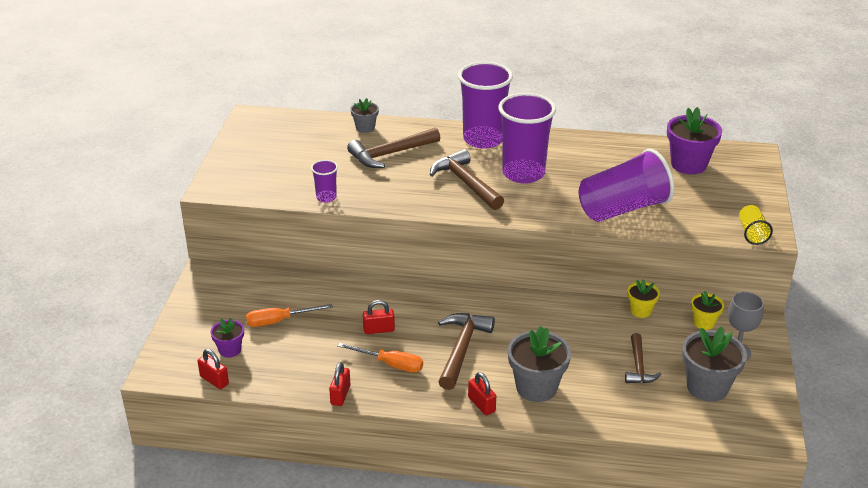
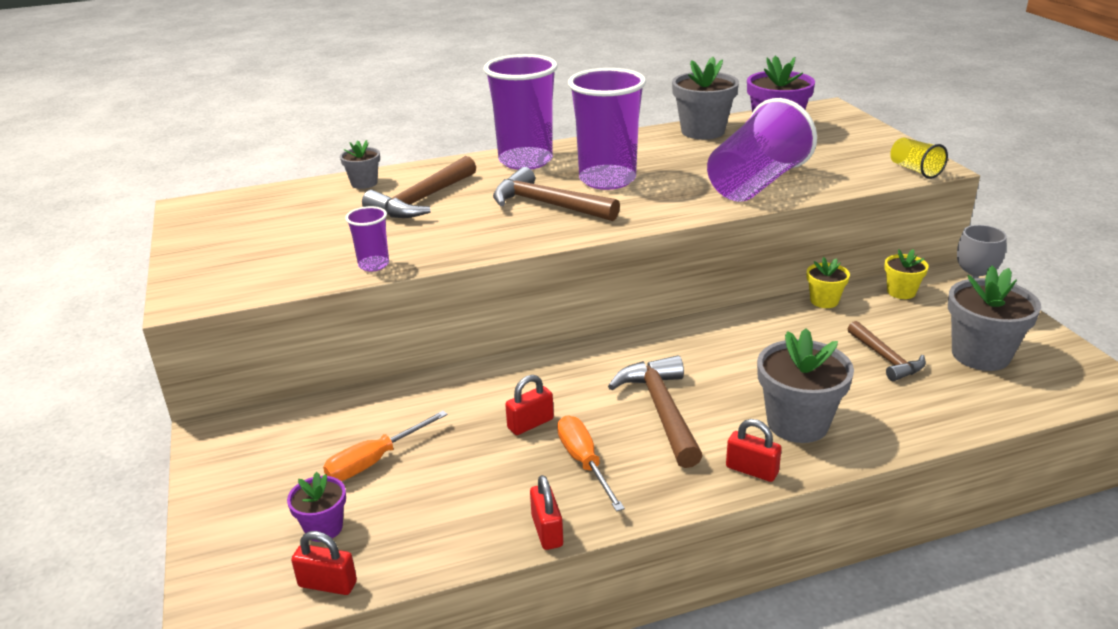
camera: 25 degrees left, 5 degrees down
(390, 364) = (584, 462): orange screwdriver -> orange screwdriver turned 105 degrees counterclockwise
(633, 148) = (702, 131): none -> grey flower pot

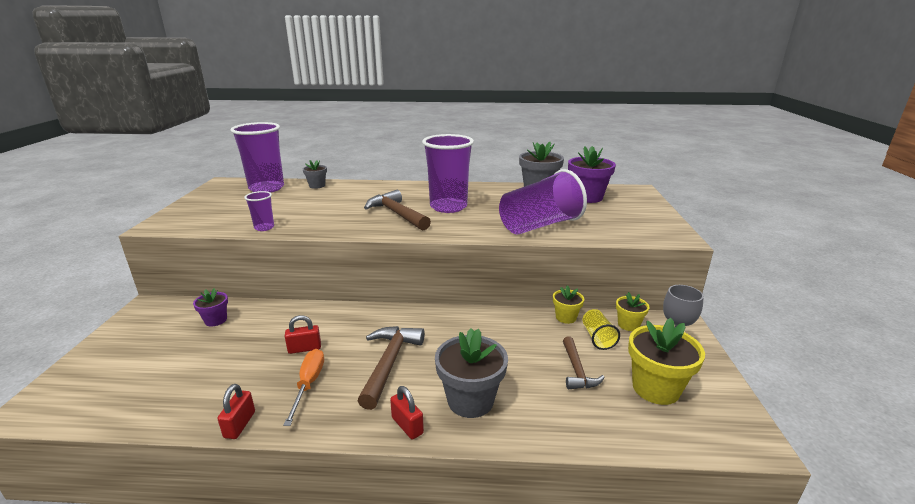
camera: 20 degrees right, 5 degrees down
(323, 528) = (131, 379): purple flower pot -> purple flower pot (216, 320)
(327, 584) = (92, 416): red padlock -> none
(375, 461) = (201, 346): orange screwdriver -> none
(422, 200) = (334, 199): brown hammer -> none
(525, 161) = (414, 189): purple cup -> purple cup (266, 188)
(915, 170) = (663, 237): yellow cup -> yellow cup (597, 338)
(980, 355) = (655, 388): grey flower pot -> yellow flower pot

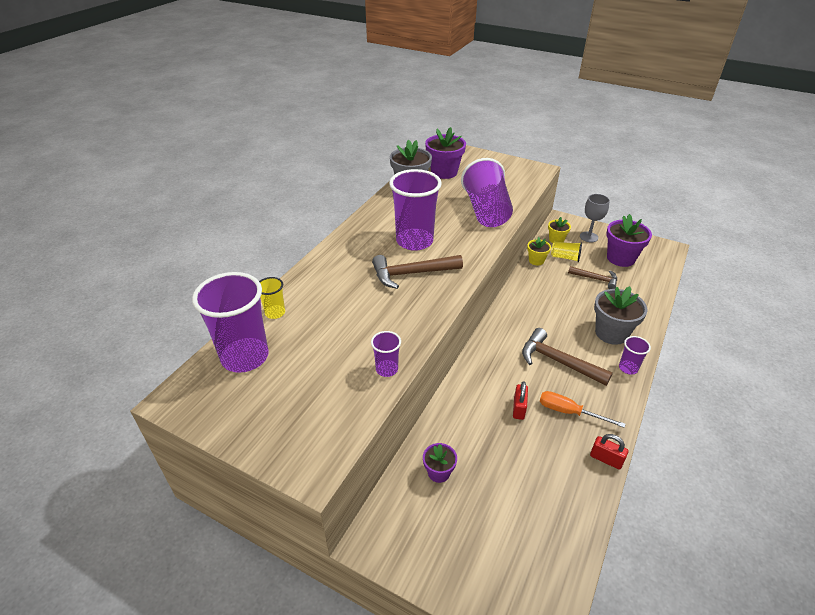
camera: 65 degrees left, 15 degrees up
(317, 186) = (275, 313): grey flower pot -> yellow cup
(407, 425) = (628, 368): red padlock -> purple cup
(655, 388) = (620, 258): yellow flower pot -> purple flower pot

